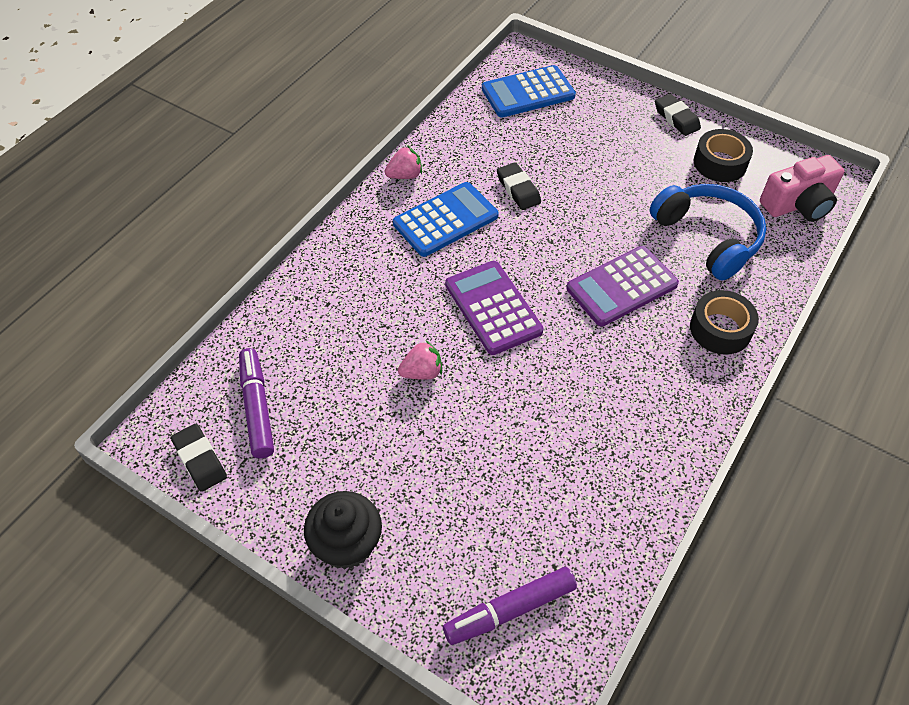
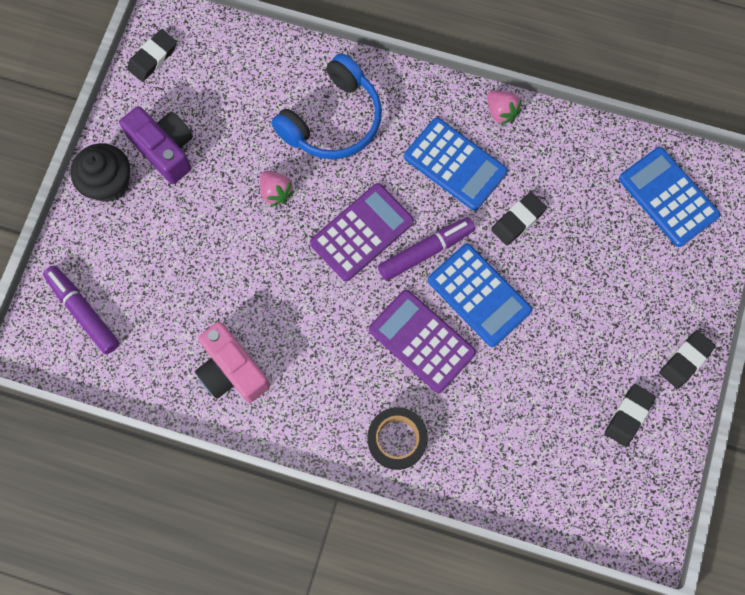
camera: 75 degrees right, 20 degrees up
(257, 407) = (208, 80): purple marker -> purple marker (426, 251)
(326, 472) = (164, 149): none -> purple camera
(585, 234) = (479, 295): none -> blue calculator
(708, 237) = (513, 415): blue headphones -> blue headphones (333, 120)
(720, 163) = (628, 415): black tape -> black eraser
(798, 204) = (593, 505): pink camera -> pink camera (232, 370)

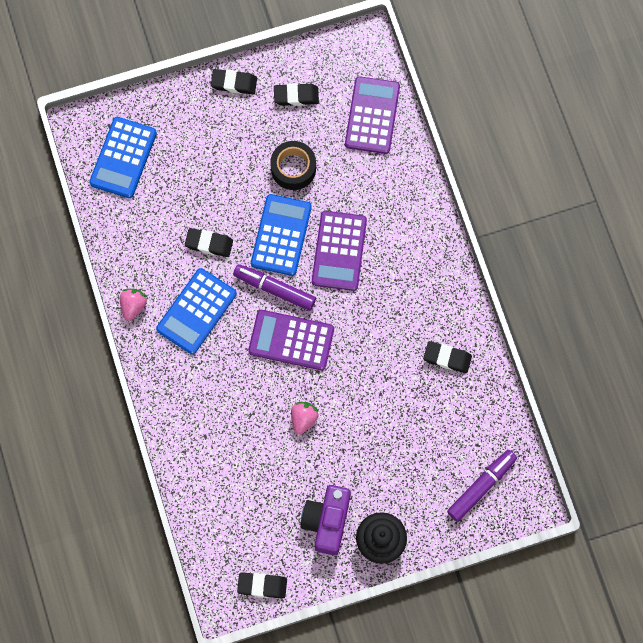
camera: 125 degrees left, 0 degrees up
(83, 311) = (481, 486): purple marker -> purple marker turned 150 degrees counterclockwise
(232, 370) = (447, 358): pink camera -> black eraser
(333, 120) = (221, 418): blue headphones -> none
(397, 440) = (414, 224): black tape -> black tape (293, 168)
(455, 164) = (196, 311): blue calculator -> blue calculator turned 150 degrees counterclockwise
(552, 482) = (372, 115): none -> purple calculator

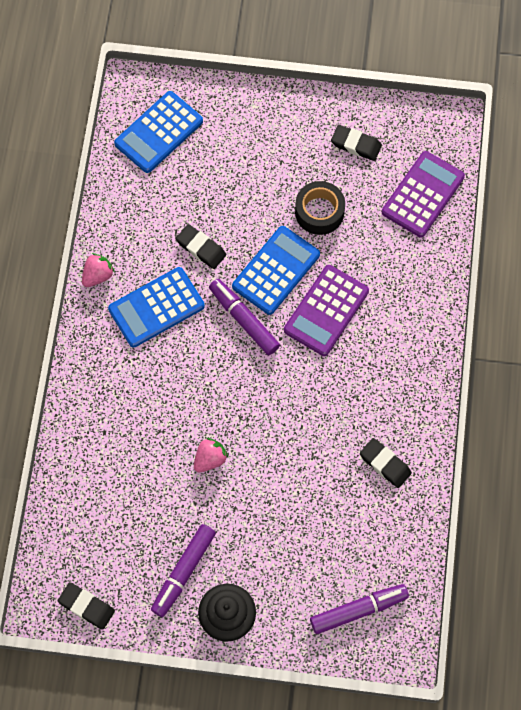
camera: 25 degrees right, 5 degrees down
(234, 83) = (301, 107): black eraser -> none
(291, 340) = (236, 376): purple calculator -> none
(327, 521) = (183, 572): purple camera -> purple marker

